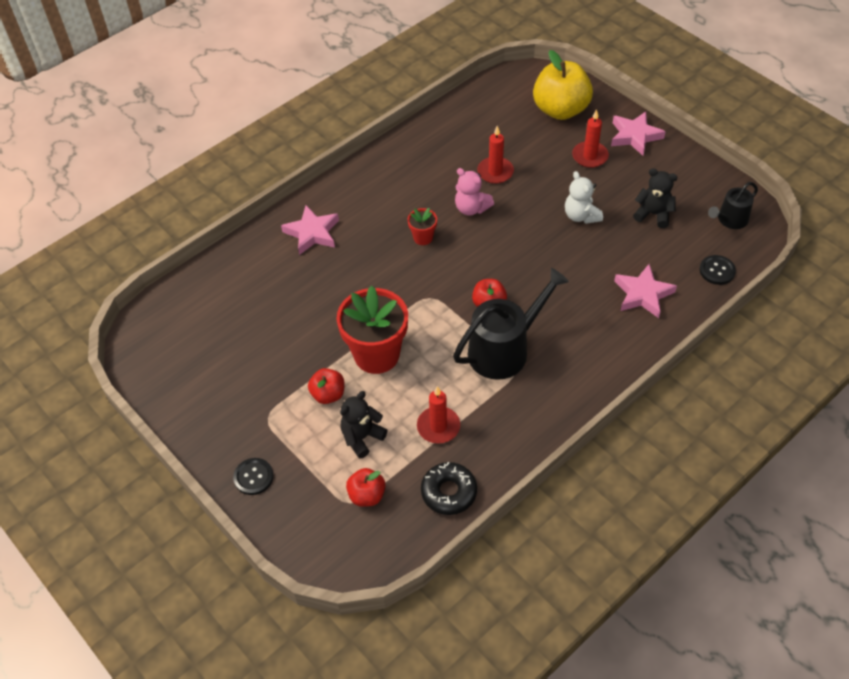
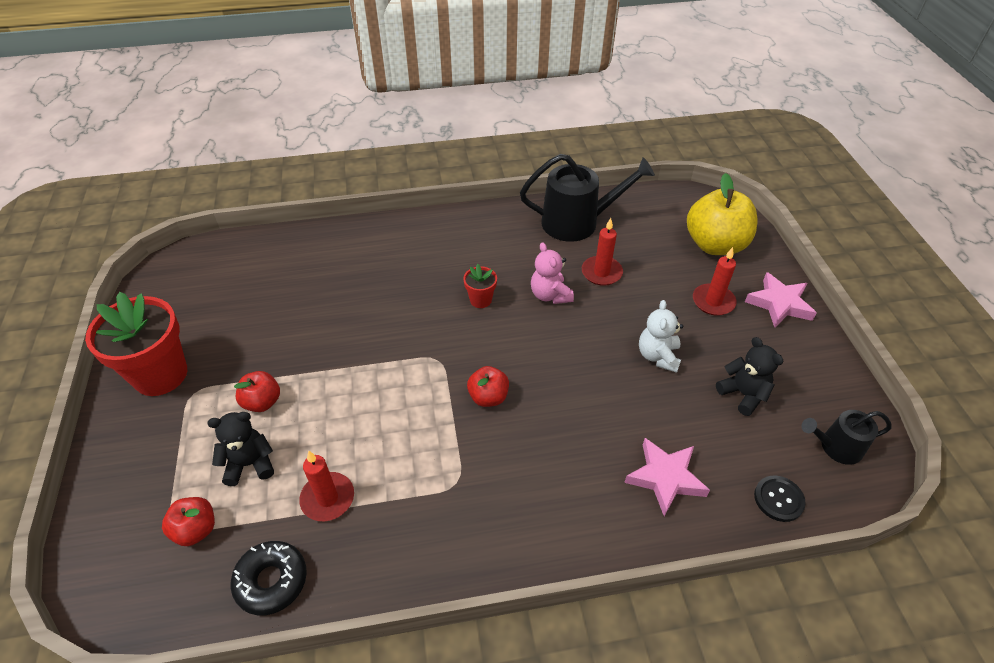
camera: 30 degrees right, 5 degrees down
(253, 477) = (125, 444): black button -> none
(312, 233) = (388, 248): pink star -> none
(376, 355) = (339, 388): red flower pot -> red flower pot (160, 375)
(504, 350) = (463, 454): black watering can -> black watering can (577, 222)

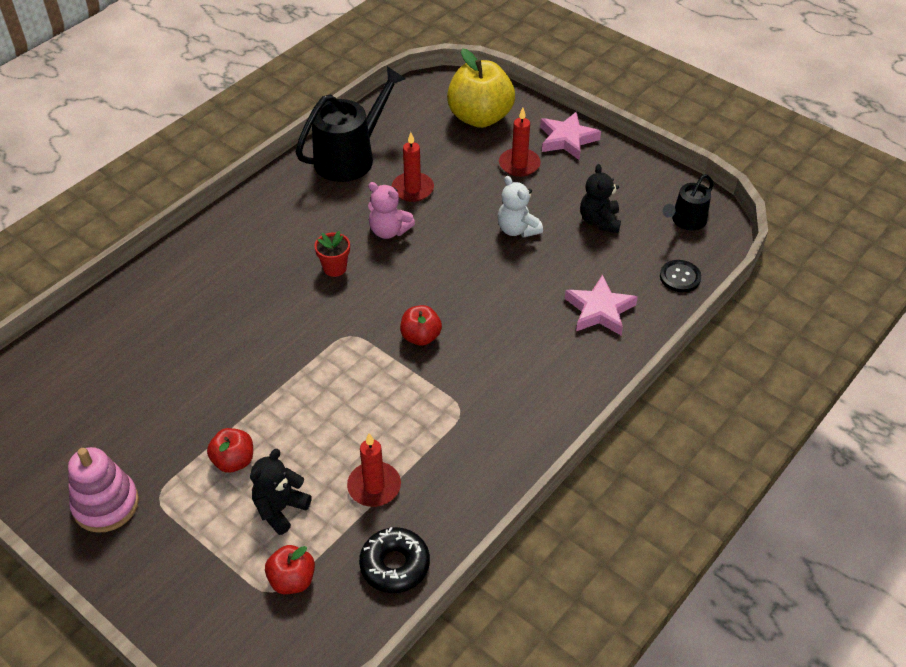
camera: 40 degrees left, 0 degrees up
(160, 375) = (106, 504): red flower pot -> pink stacking toy
(743, 394) = (599, 221): black teddy bear -> black teddy bear turned 105 degrees counterclockwise

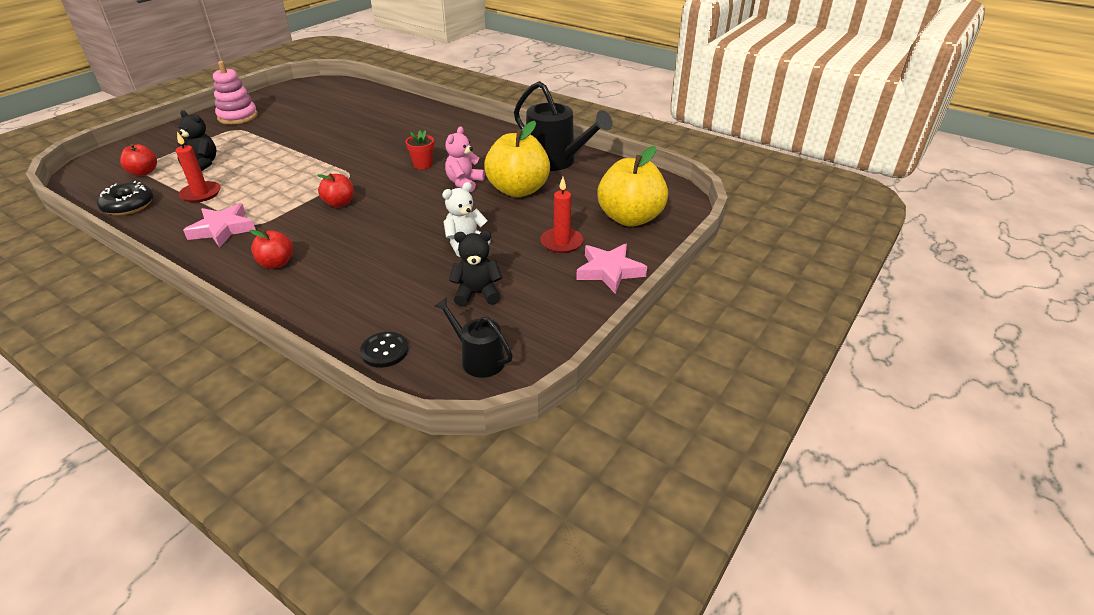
camera: 85 degrees right, 10 degrees down
(234, 461) = (250, 147): red apple -> red apple (276, 263)
(412, 189) = (518, 190): red candle -> yellow apple
(599, 310) = (347, 293): pink star -> pink star (223, 229)

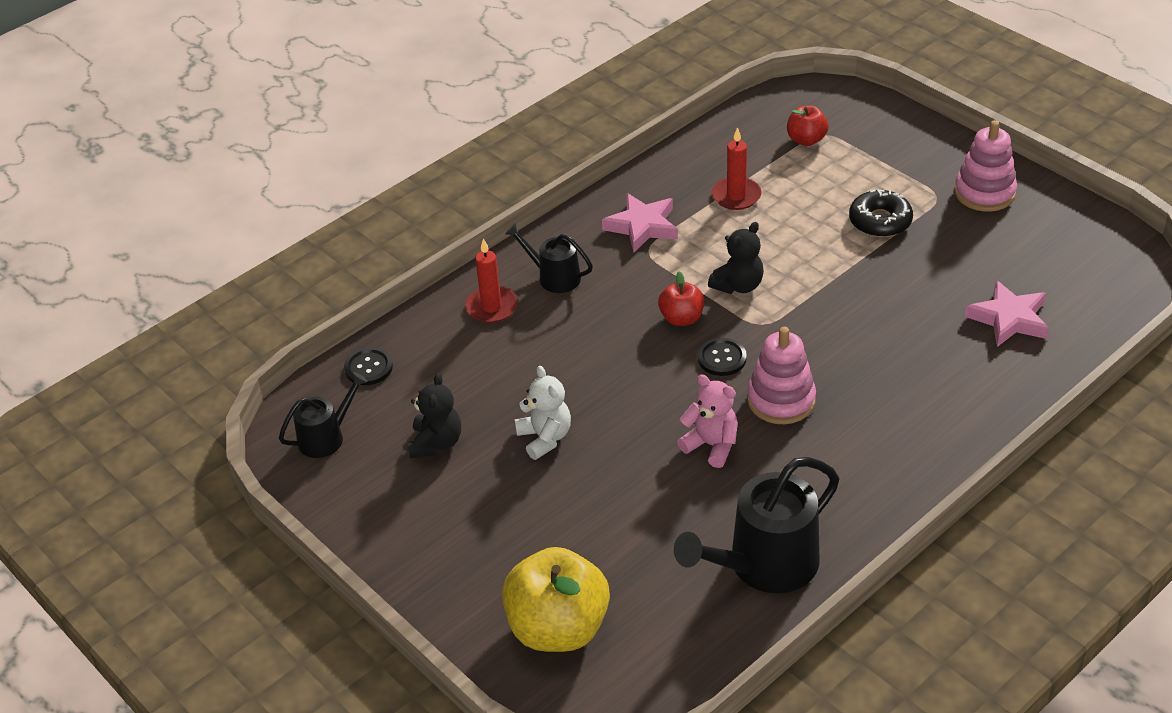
camera: 105 degrees right, 5 degrees up
(128, 205) = (719, 145): black donut -> black donut (880, 221)
(202, 164) = (822, 184): black teddy bear -> black teddy bear (738, 285)
(276, 263) = (554, 277): red apple -> black watering can
(383, 186) = (722, 358): none -> black button
(423, 165) = (781, 400): red flower pot -> pink stacking toy
(518, 190) = (675, 505): yellow apple -> none
(561, 242) = (518, 537): red candle -> red candle (491, 307)
(609, 271) = (436, 576): pink star -> pink star (1009, 319)

